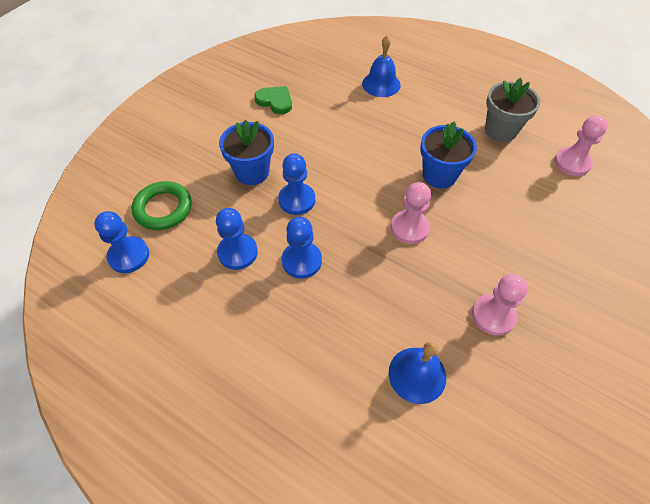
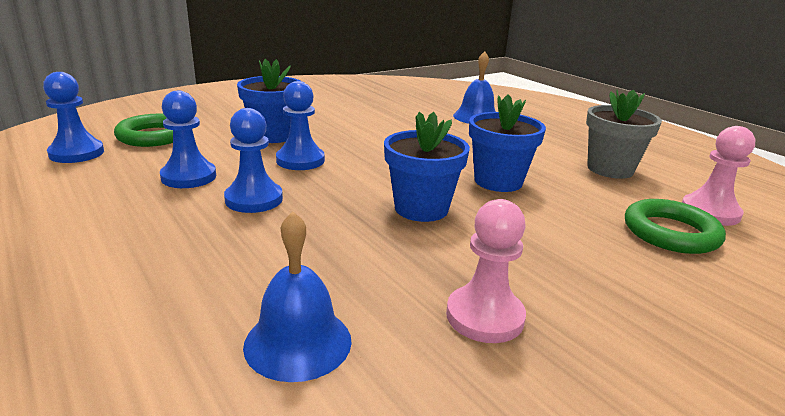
camera: 20 degrees right, 30 degrees down
(275, 101) = (348, 106): green heart -> none
(409, 228) = (421, 208): pink pawn -> blue flower pot
(557, 195) = (670, 233): none -> green ring

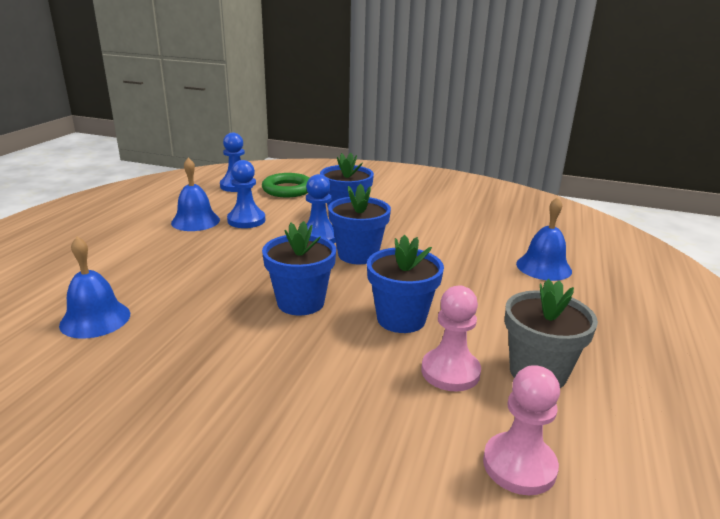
camera: 55 degrees right, 0 degrees up
(127, 202) = (195, 221): none -> blue bell
(254, 199) = (241, 247): blue pawn -> none
(364, 158) = (358, 255): none -> blue flower pot
(484, 316) = (168, 371): pink pawn -> pink pawn (450, 372)
(670, 233) = (419, 441): green ring -> none

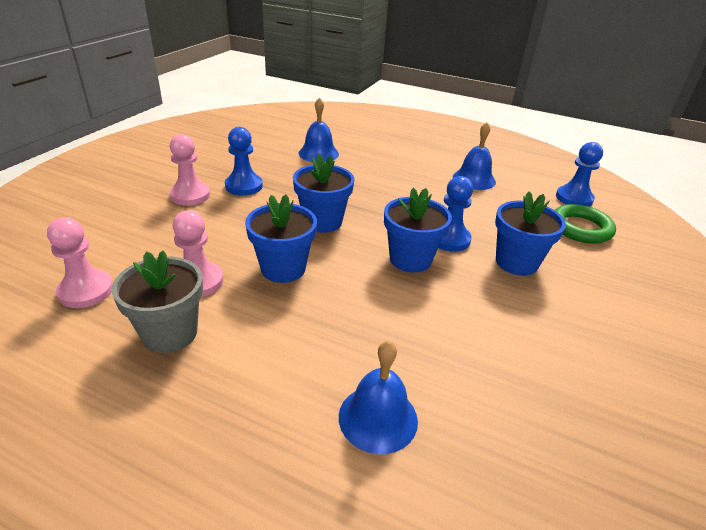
camera: 95 degrees right, 10 degrees up
(239, 430) = (190, 195): none -> pink pawn
(246, 220) = (482, 202): blue pawn -> blue pawn (244, 186)

